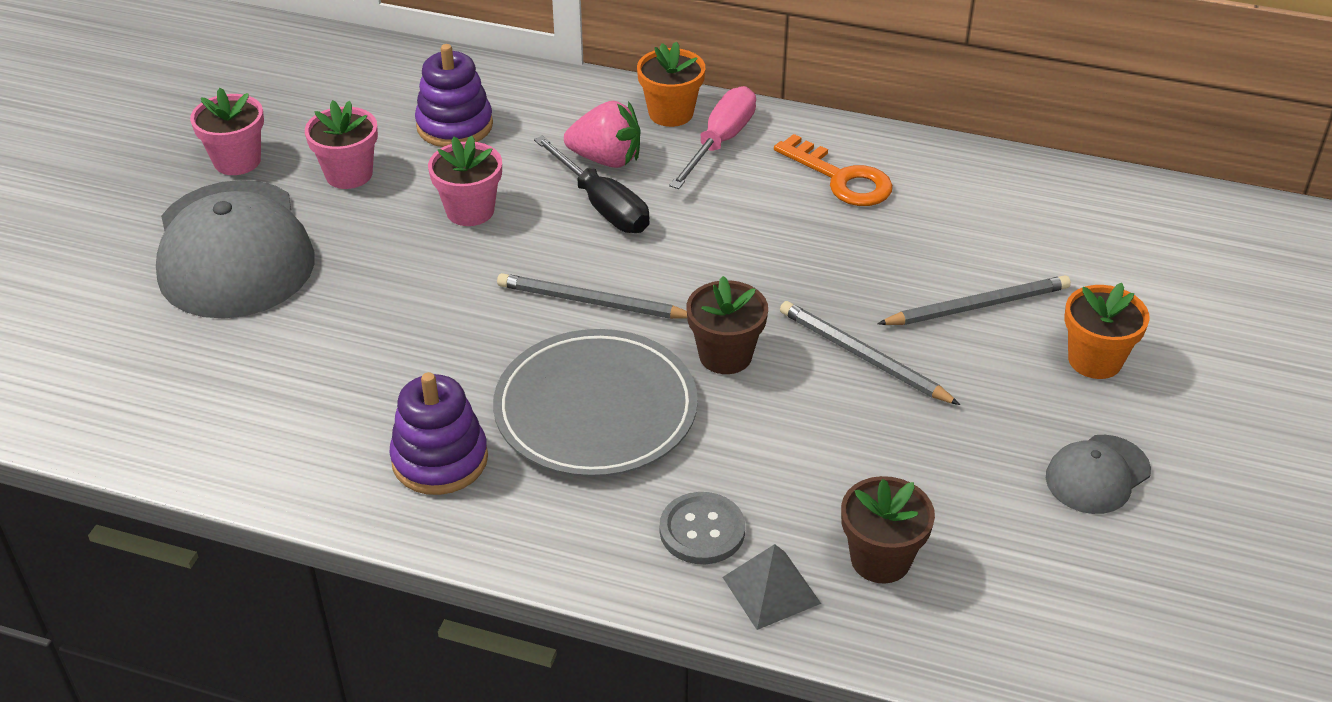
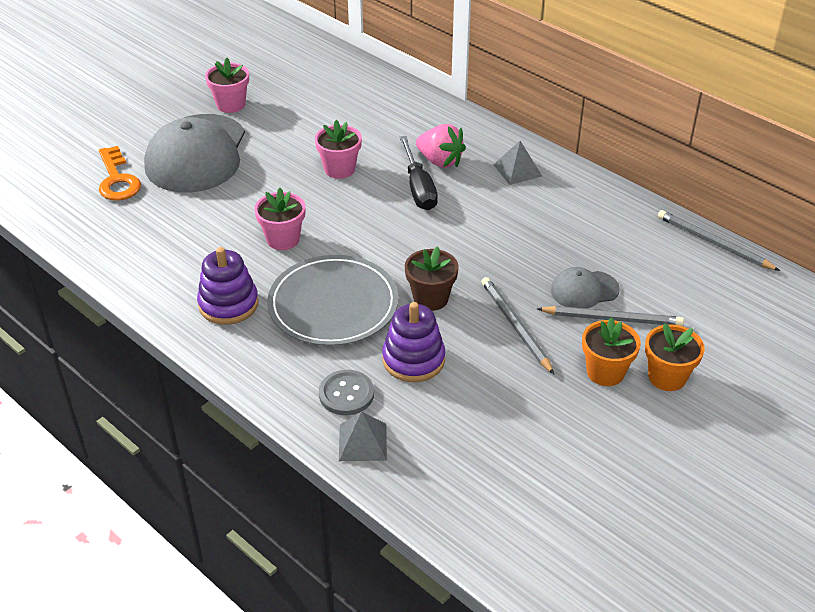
camera: 25 degrees right, 0 degrees up
(349, 174) = (286, 129): pink flower pot -> pink flower pot (283, 239)
(455, 126) = (364, 117): purple stacking toy -> purple stacking toy (413, 360)
(592, 302) = (373, 243): grey pencil -> grey pencil (713, 243)
(671, 113) = (499, 144): orange flower pot -> orange flower pot (605, 372)
(720, 142) = (517, 170): pink screwdriver -> grey pyramid
(841, 178) = (579, 214): orange key -> orange key (117, 179)
(880, 559) = (440, 448): brown flower pot -> none
(1097, 475) = (616, 447): grey cap -> grey cap (584, 290)

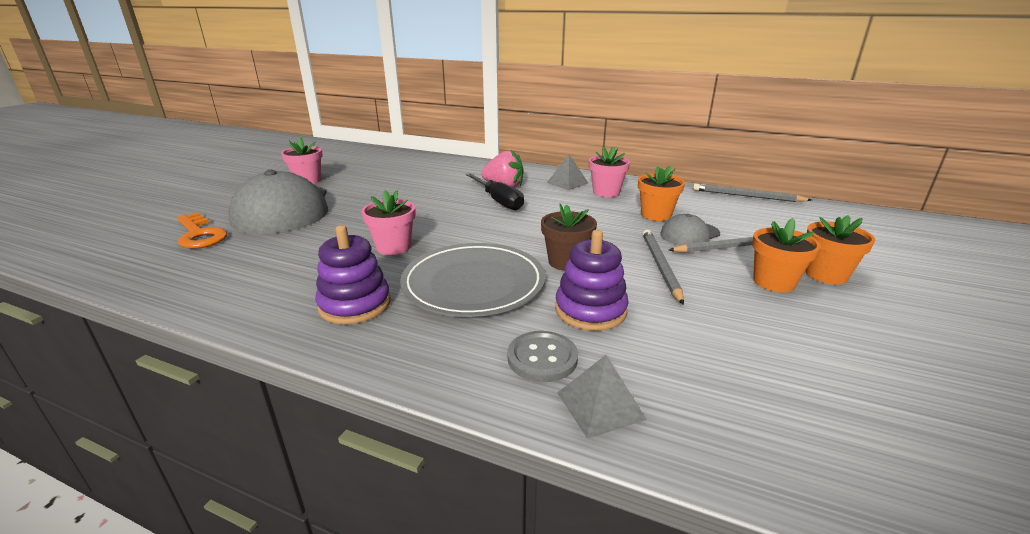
camera: 20 degrees left, 15 degrees down
(339, 169) = (423, 200): pink flower pot -> pink flower pot (606, 192)
(515, 326) = (660, 266): grey pencil -> grey pencil turned 45 degrees clockwise
(574, 251) = (656, 215): none -> orange flower pot

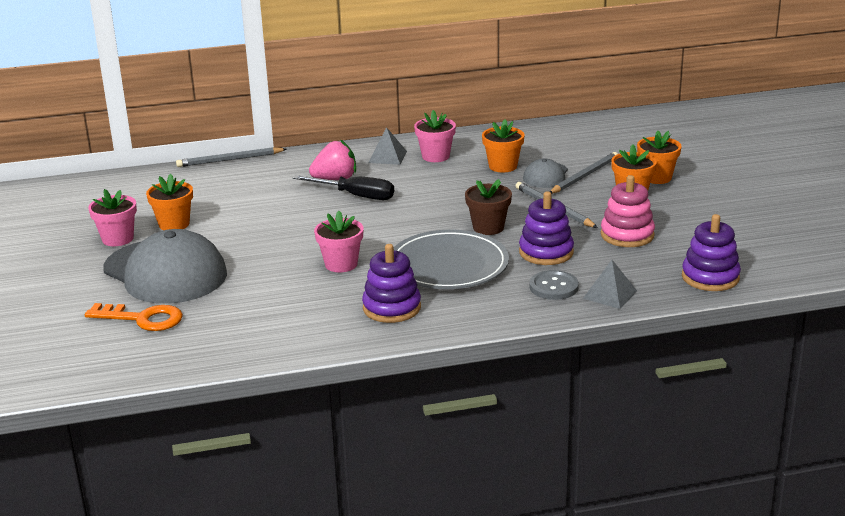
camera: 35 degrees left, 0 degrees up
(353, 182) = (174, 224): none -> orange flower pot
(717, 329) = (627, 235): none -> pink stacking toy
(747, 196) = (551, 124): grey pencil -> grey pencil (229, 160)
(795, 456) = (710, 277): none -> purple stacking toy

